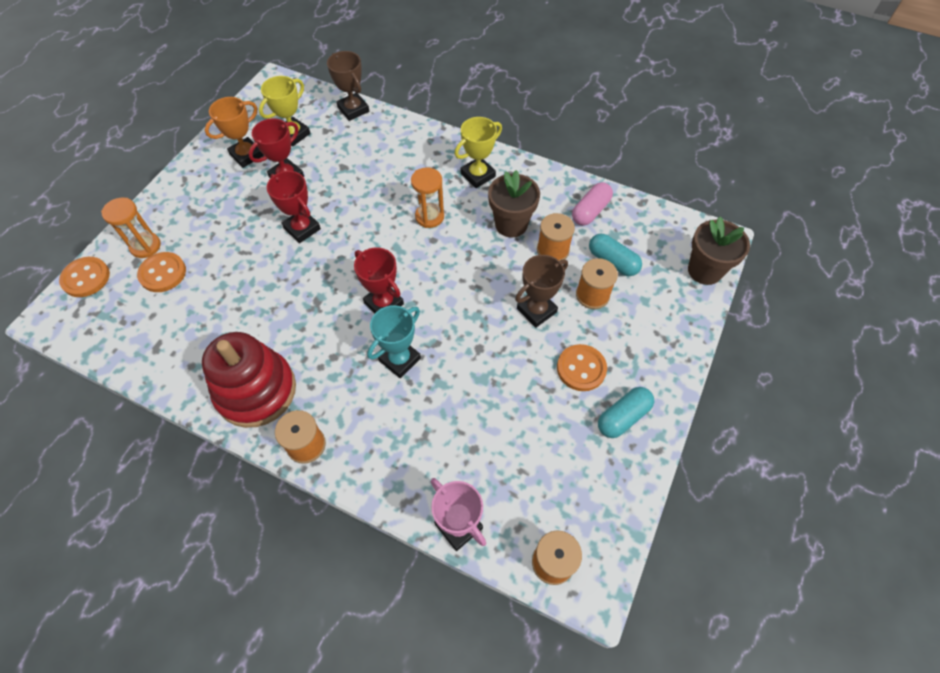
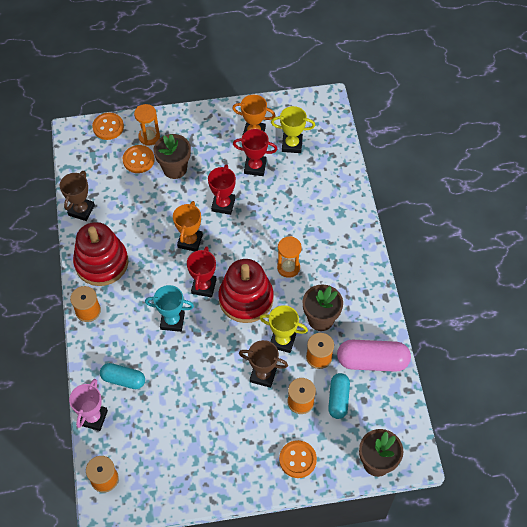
camera: 55 degrees right, 0 degrees up
(212, 246) = (174, 169): none -> brown flower pot
(316, 284) = (190, 241): none -> orange trophy
(353, 109) = (342, 162): brown trophy -> brown trophy (81, 210)
(433, 273) = (246, 299): none -> red stacking toy
(478, 175) = (347, 273): yellow trophy -> yellow trophy (282, 341)
(581, 368) = (239, 425): orange button -> orange button (297, 459)
(590, 211) = (372, 361): pink capsule -> pink capsule, size x1.57
(623, 417) = (221, 468): turquoise capsule -> turquoise capsule (123, 379)

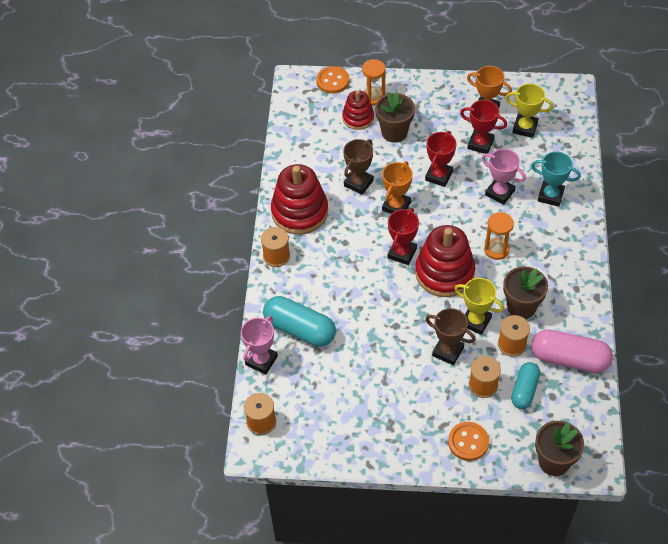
camera: 15 degrees right, 5 degrees down
(81, 210) = (289, 157): brown trophy -> brown trophy (358, 183)
(123, 379) = (300, 329): turquoise capsule -> turquoise capsule, size x1.57
(138, 160) = (358, 118): orange button -> red stacking toy
(172, 321) = (362, 281): turquoise trophy -> turquoise trophy (550, 196)
(281, 212) = (499, 193): none -> pink trophy

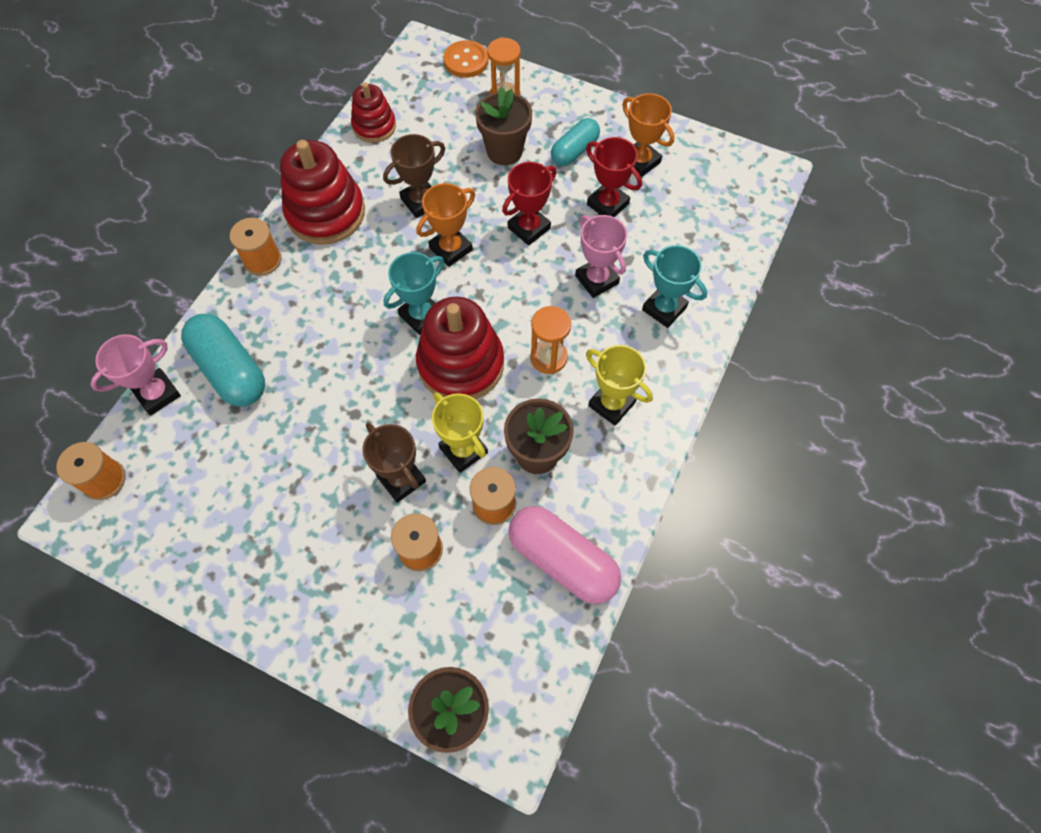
camera: 20 degrees right, 10 degrees up
(358, 118) = (470, 117): red stacking toy -> red stacking toy (374, 126)
(402, 253) = (421, 315): red trophy -> turquoise trophy
(468, 442) = (351, 628): orange button -> none
(524, 390) = (473, 581): turquoise capsule -> turquoise capsule (574, 151)
(525, 128) = (679, 203): yellow trophy -> yellow trophy (611, 404)

